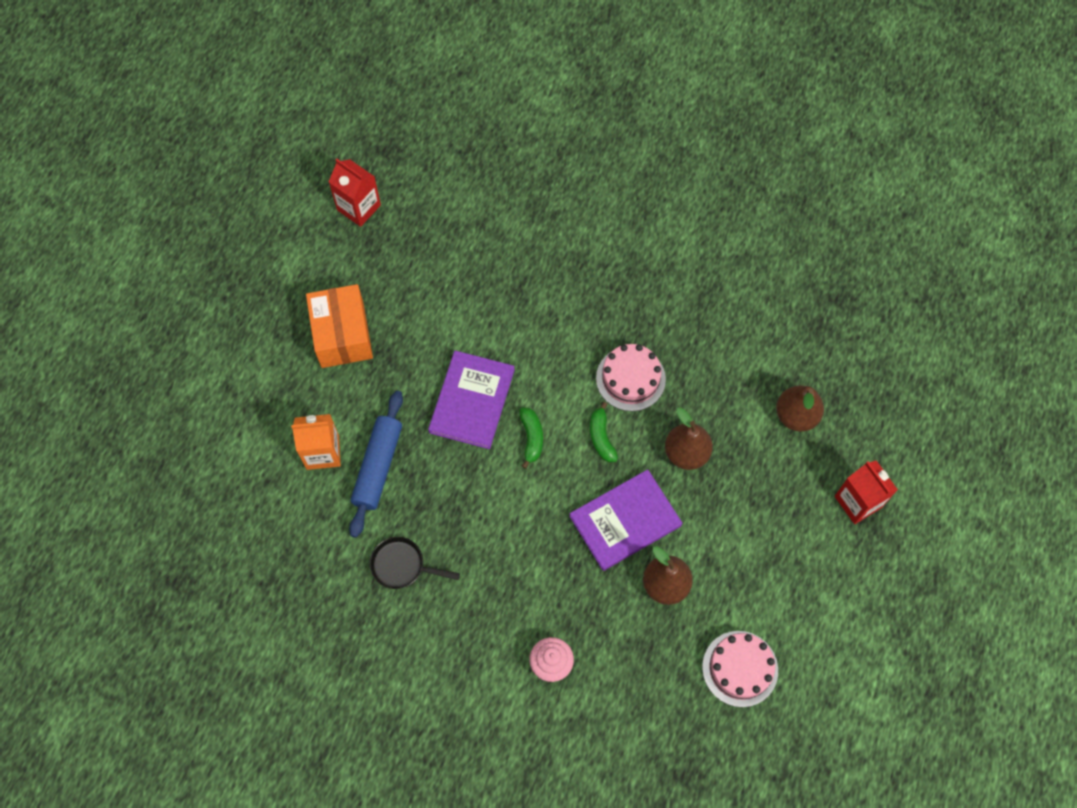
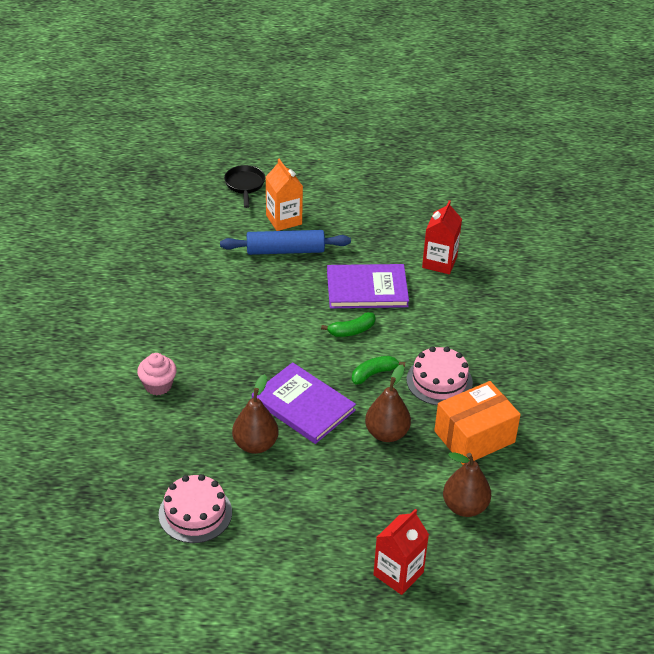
camera: 70 degrees right, 25 degrees down
(342, 335) = (385, 207): orange box -> orange box (474, 437)
(359, 207) = (499, 190): red carton -> red carton (439, 262)
(402, 565) = (209, 282): black pan -> black pan (245, 185)

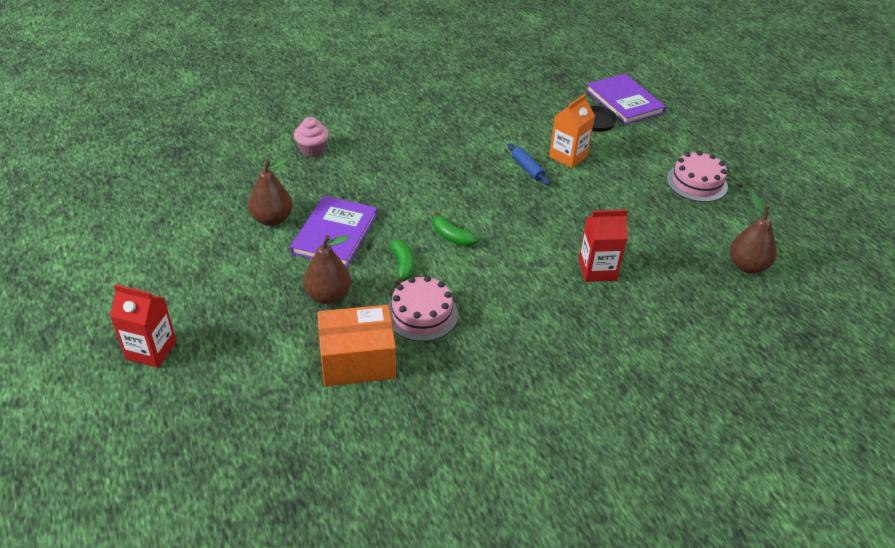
camera: 65 degrees right, 0 degrees up
(195, 513) = (179, 209): pink cake -> pink cake (697, 183)
(285, 250) = (527, 168): blue rolling pin -> blue rolling pin, size x0.57
(367, 289) = (516, 231): purple book -> purple book (624, 101)
(374, 374) = (403, 266): green banana -> green banana turned 45 degrees clockwise
(464, 507) = (256, 377): brown pear -> brown pear (747, 266)
(474, 437) = (357, 360): orange box -> orange box turned 45 degrees counterclockwise

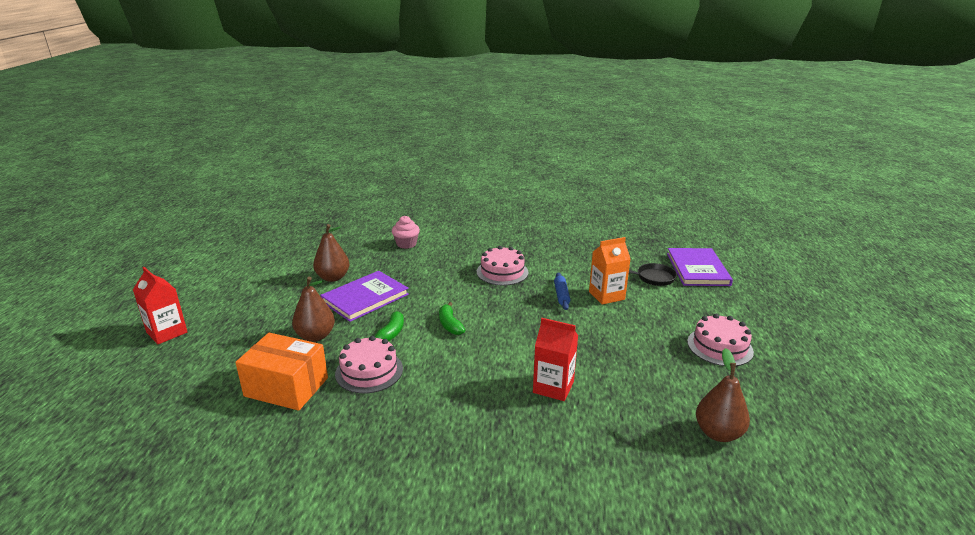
camera: 30 degrees right, 15 degrees down
(448, 157) = (502, 272): none -> pink cake

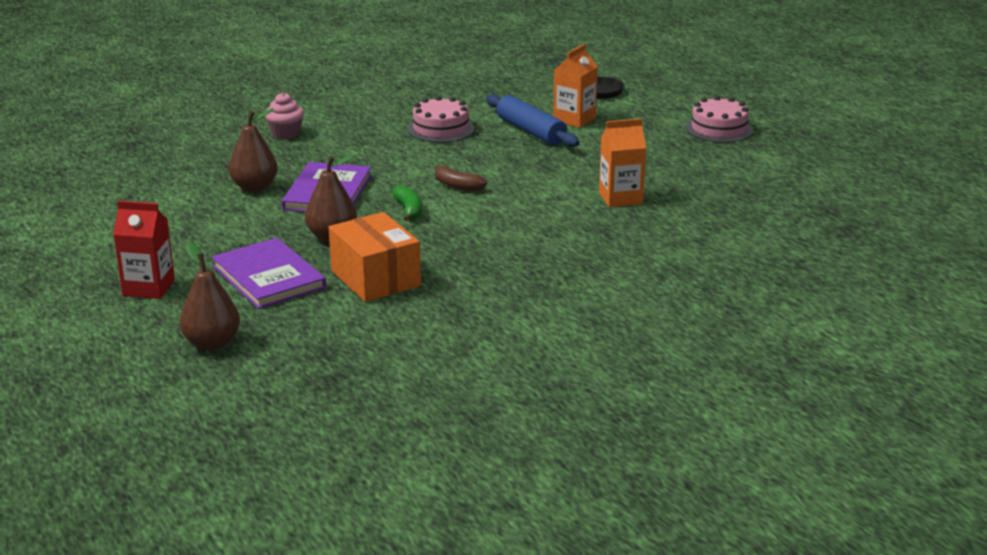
camera: 35 degrees left, 0 degrees up
(286, 387) = (375, 278): orange box -> orange box turned 75 degrees clockwise
(369, 371) = (437, 242): pink cake -> none
(450, 325) = (457, 186): green banana -> brown banana
(553, 387) = (620, 198): red carton -> orange carton
(561, 295) = (531, 131): blue rolling pin -> blue rolling pin, size x1.77
(697, 269) = (630, 74): purple book -> purple book (268, 277)
(718, 433) = (780, 184): brown pear -> brown pear (212, 343)

